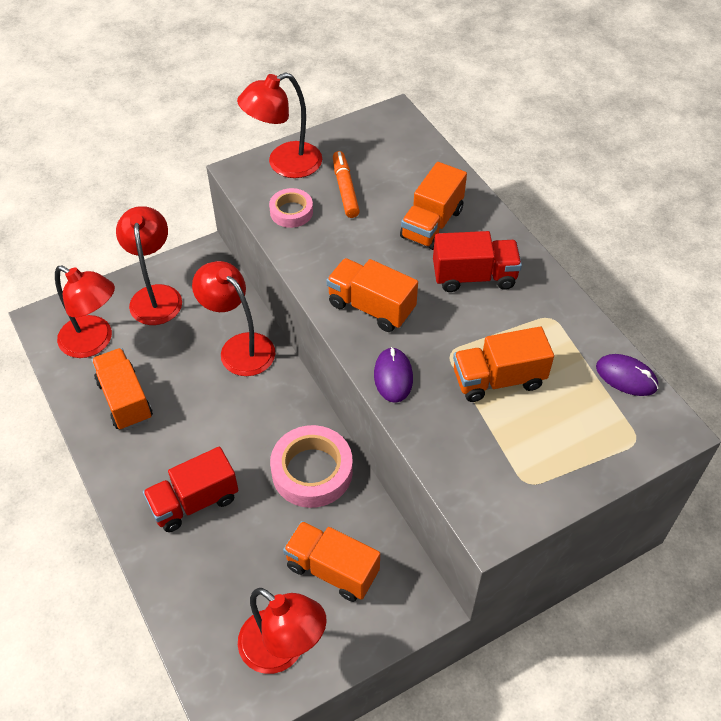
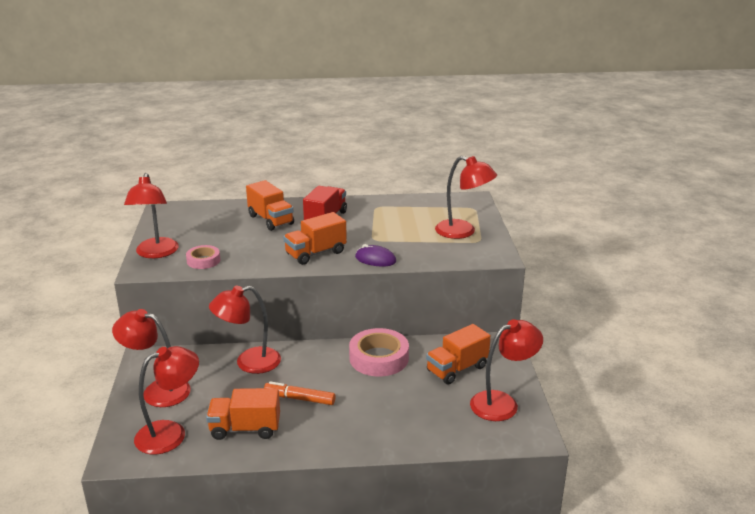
camera: 65 degrees left, 25 degrees down
(194, 502) = (365, 414): red truck -> none
(345, 189) = (207, 238): orange marker -> orange marker (299, 398)
(498, 379) = (405, 231): orange truck -> none
(543, 452) = (463, 232): none -> red lamp
(626, 377) = (433, 200): purple mouse -> none

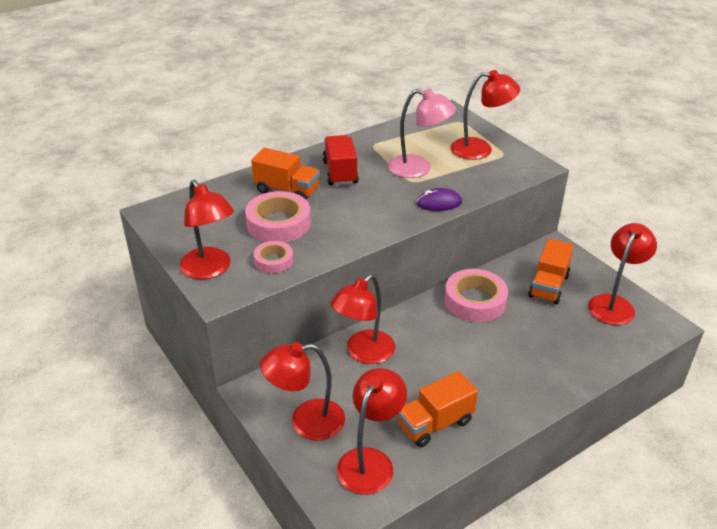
camera: 30 degrees left, 10 degrees up
(237, 239) = (278, 223): none -> pink tape
(299, 398) = (450, 371): orange marker -> none
(315, 253) = (376, 215): orange truck -> none
(391, 232) = (418, 169): none -> pink lamp

